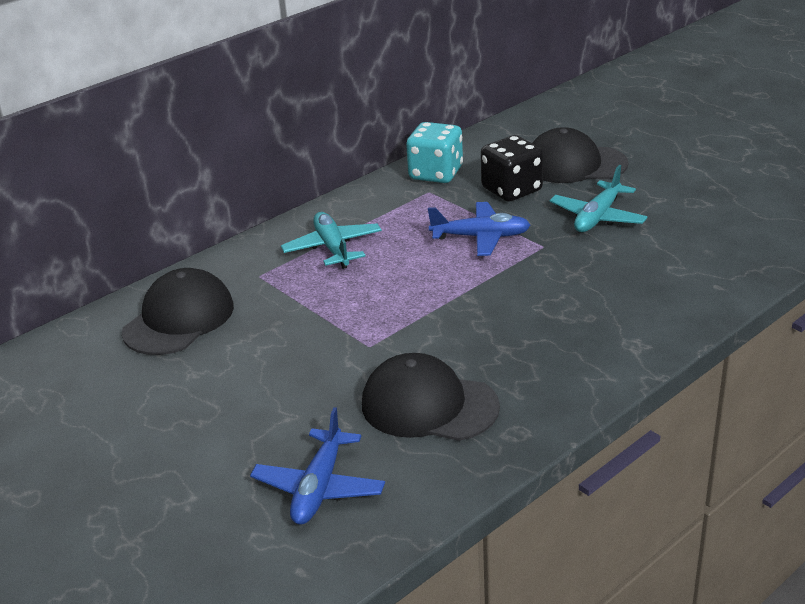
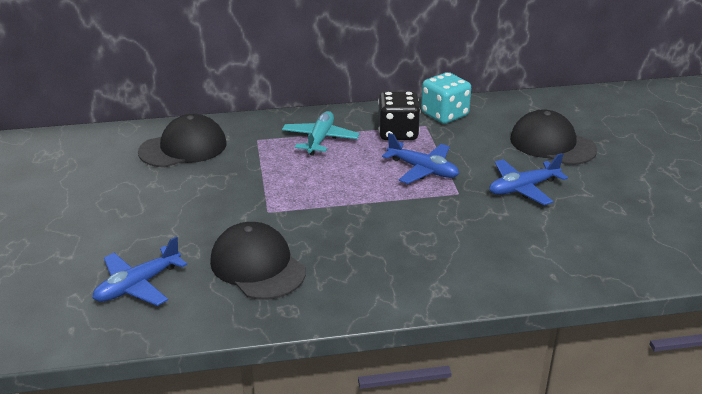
camera: 30 degrees right, 0 degrees up
(511, 190) = (483, 145): black dice -> black dice (398, 133)
(598, 217) = (523, 188): turquoise plane -> blue plane

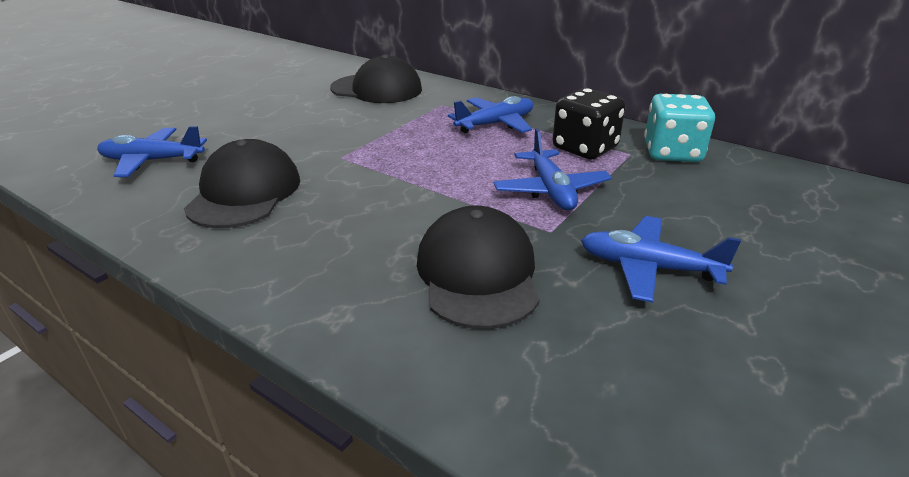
camera: 45 degrees right, 0 degrees up
(320, 139) = (495, 124): turquoise plane -> blue plane
(552, 144) = (783, 239): black cap -> black cap (478, 273)

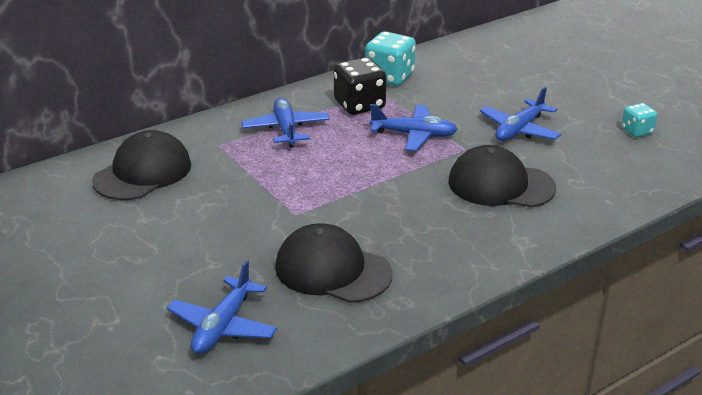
camera: 70 degrees left, 0 degrees up
(799, 415) = (637, 131): none -> turquoise dice

